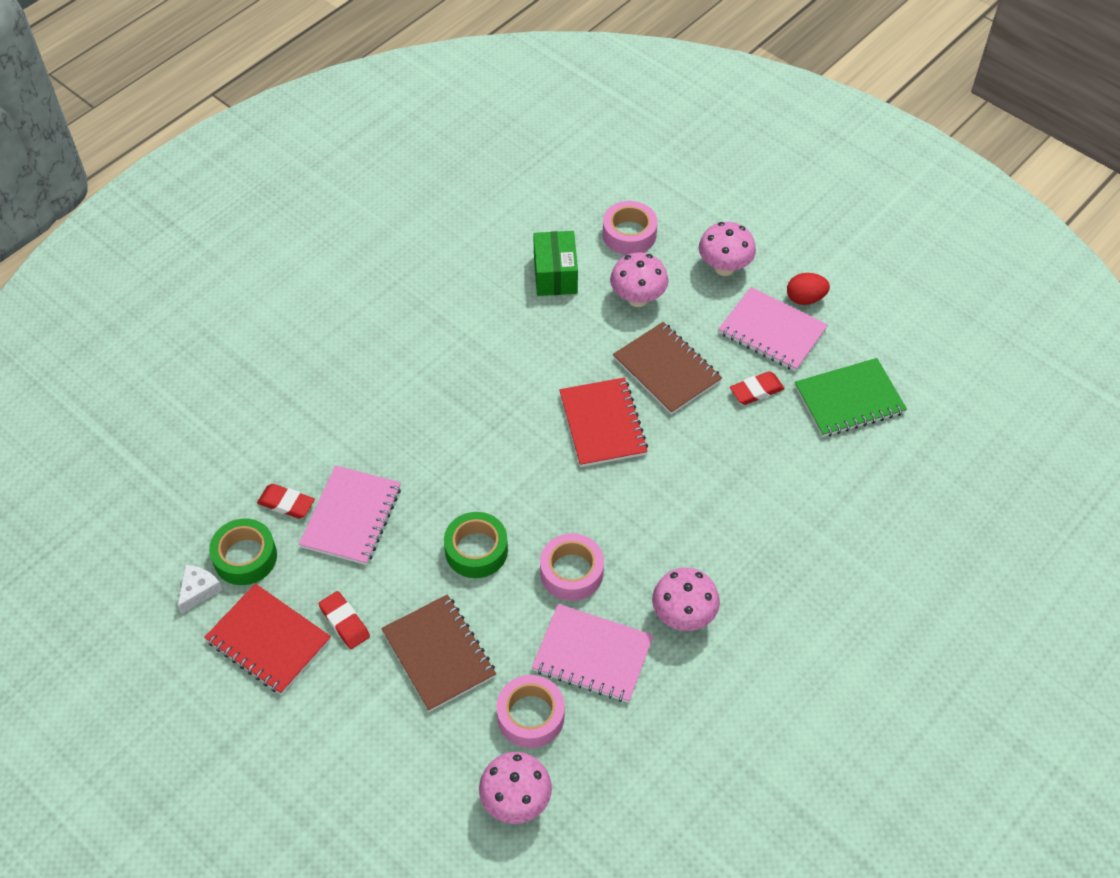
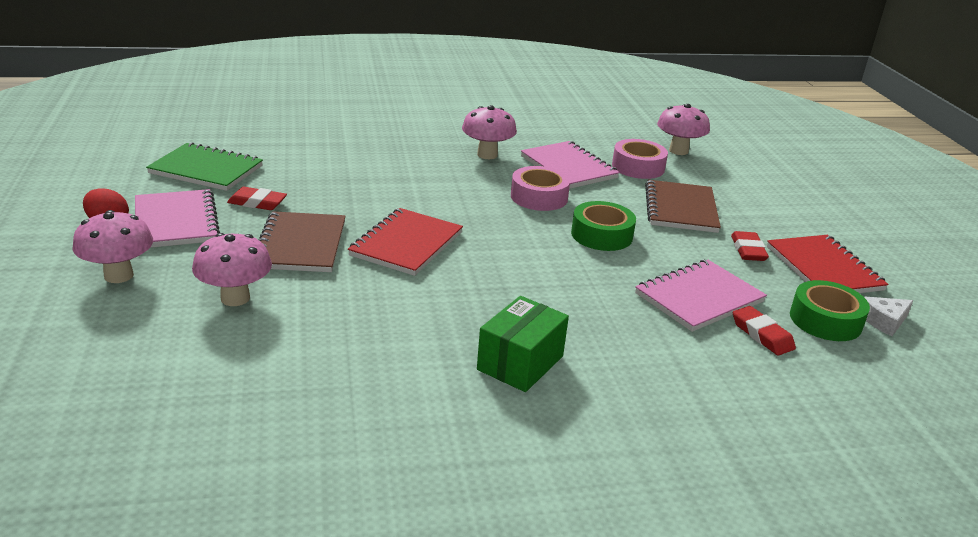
camera: 145 degrees left, 25 degrees down
(555, 275) = (277, 361): green box -> green box (520, 363)
(629, 234) = (141, 351): pink tape -> none

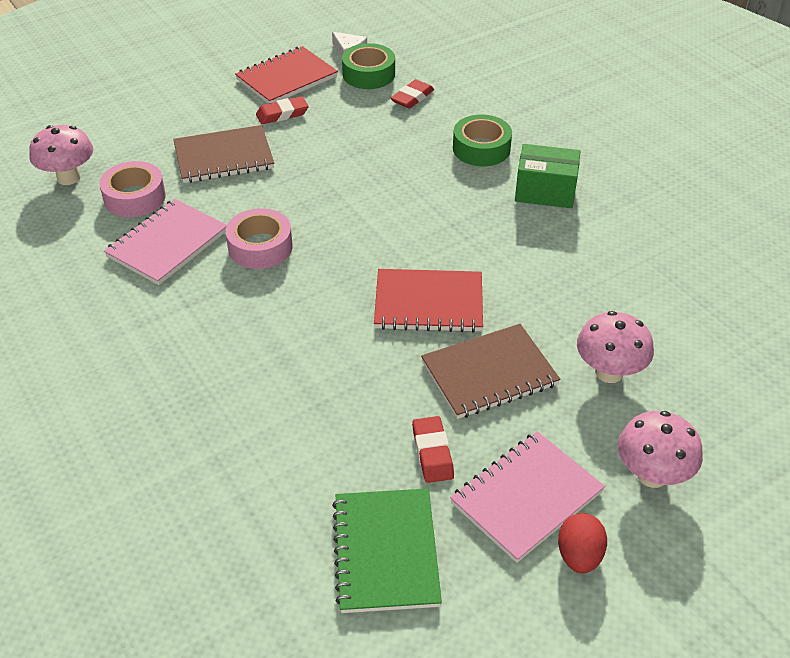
camera: 110 degrees left, 15 degrees up
(487, 155) = (170, 314): pink mushroom -> none
(601, 235) = (315, 192): green tape -> green tape (481, 149)
(699, 298) = (383, 128): pink notebook -> none

